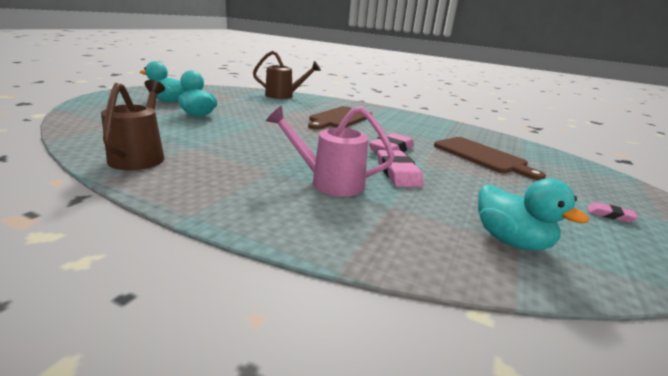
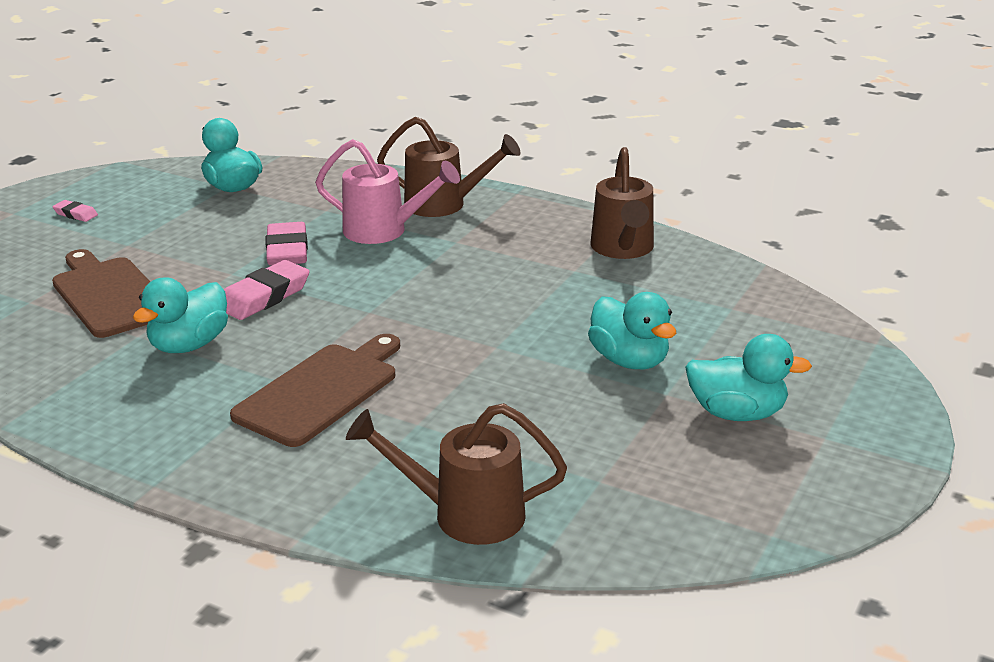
camera: 175 degrees left, 5 degrees up
(275, 204) = (444, 204): none -> brown watering can
(411, 134) = (189, 345): none -> turquoise duck

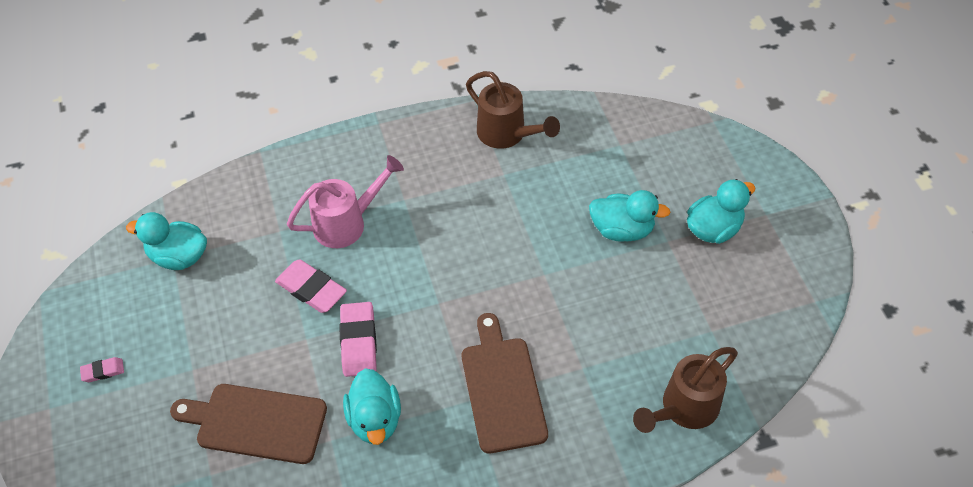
camera: 45 degrees left, 25 degrees up
(444, 204) = (349, 169): brown watering can -> none

